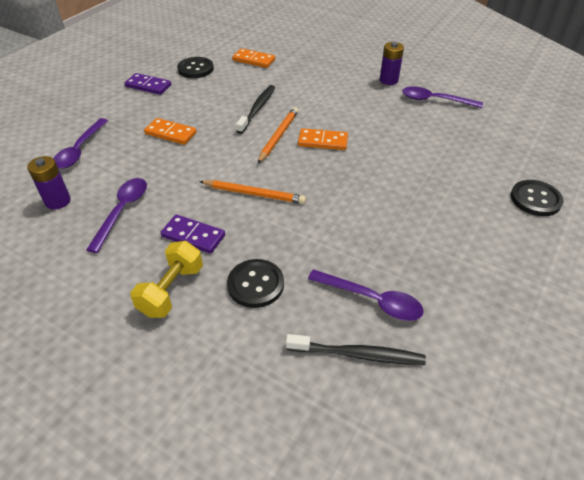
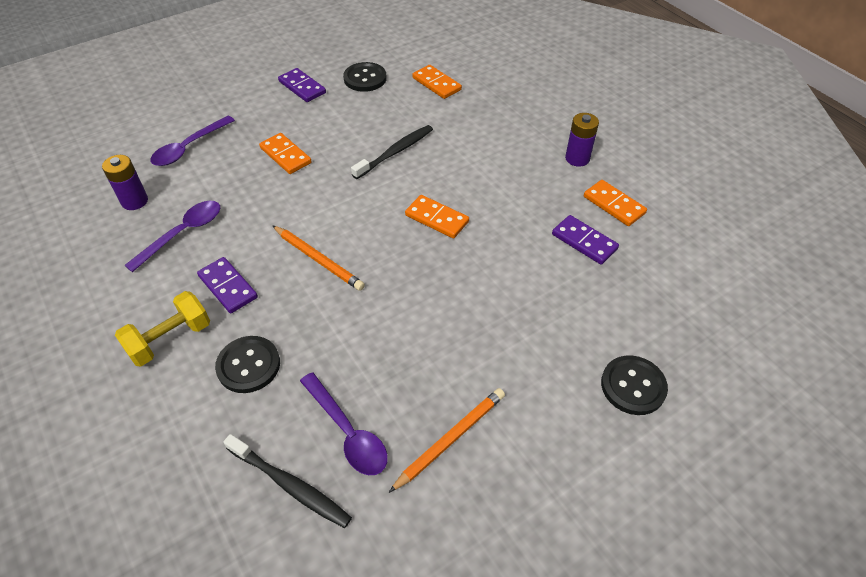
camera: 25 degrees right, 5 degrees up
(278, 136) = (393, 195): orange pencil -> orange pencil (450, 439)
(434, 100) = (613, 205): purple spoon -> orange domino
(434, 126) = (584, 242): none -> purple domino

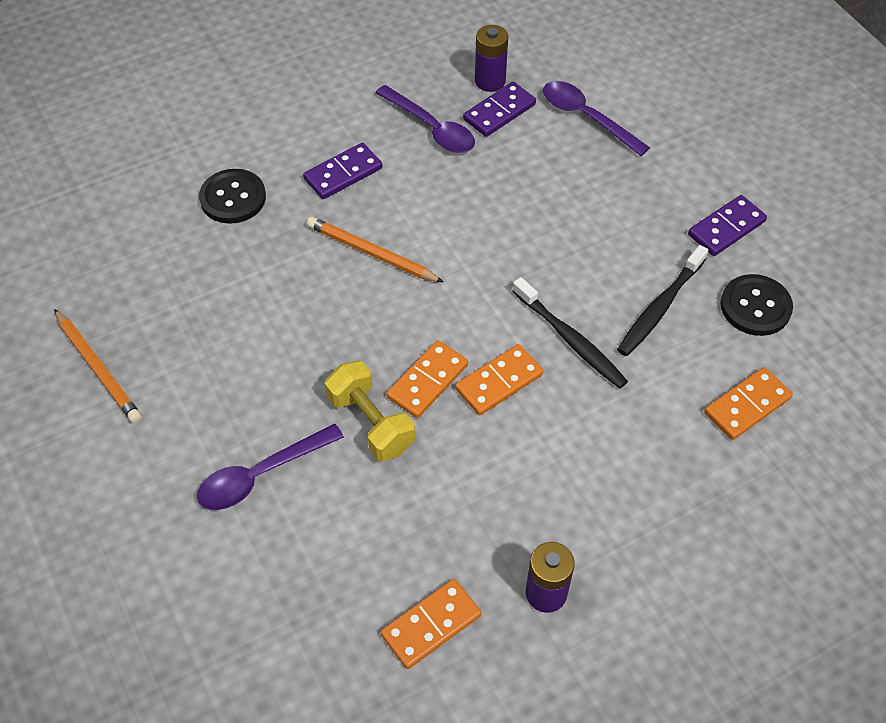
camera: 95 degrees right, 5 degrees up
(170, 339) = (280, 134): yellow dumbbell -> yellow dumbbell (371, 423)
(285, 155) = (567, 215): orange domino -> orange domino (499, 382)
(290, 485) = (90, 236): black toothbrush -> black toothbrush (660, 307)
(318, 259) = (371, 253): orange pencil -> orange pencil turned 75 degrees clockwise
(348, 432) = (132, 281): purple spoon -> purple spoon (260, 475)
(584, 242) = (359, 563): purple domino -> purple domino (499, 112)
(633, 386) = (111, 568): black button -> none

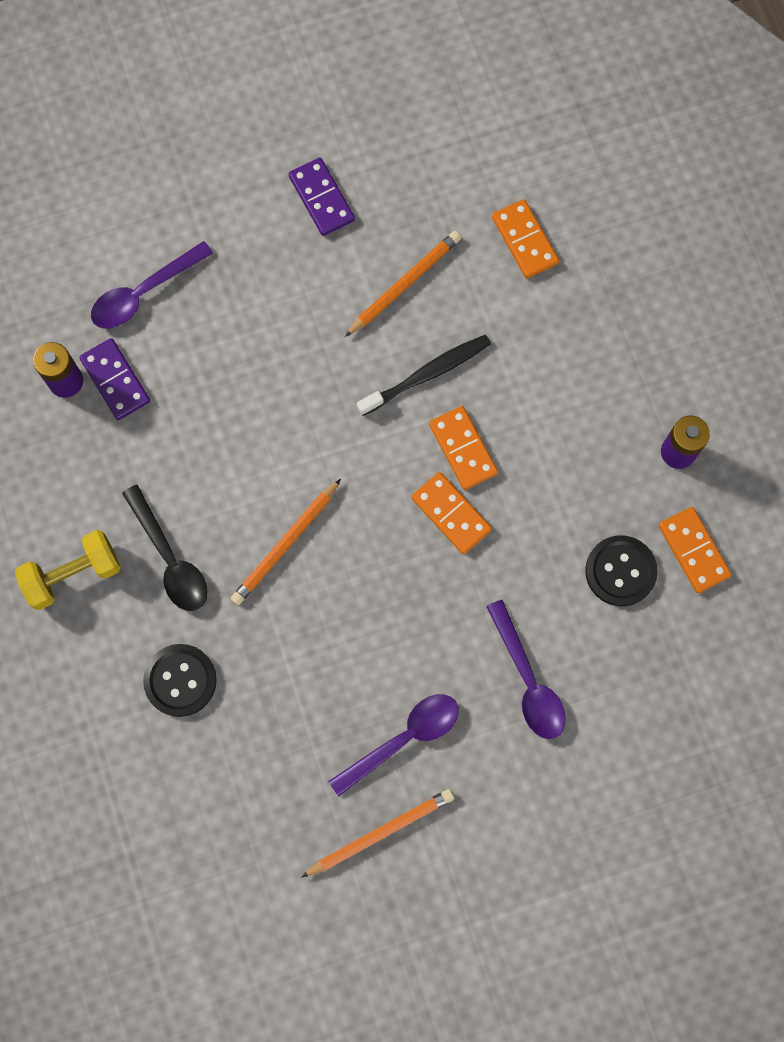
camera: 80 degrees left, 20 degrees up
(343, 174) = (170, 559): purple domino -> black spoon
(371, 423) = (488, 573): yellow dumbbell -> yellow dumbbell (73, 574)
(431, 128) = (124, 456): purple spoon -> purple spoon (404, 738)
(660, 307) = (404, 284): black toothbrush -> orange pencil
(755, 307) = (419, 201): black button -> black button (620, 571)

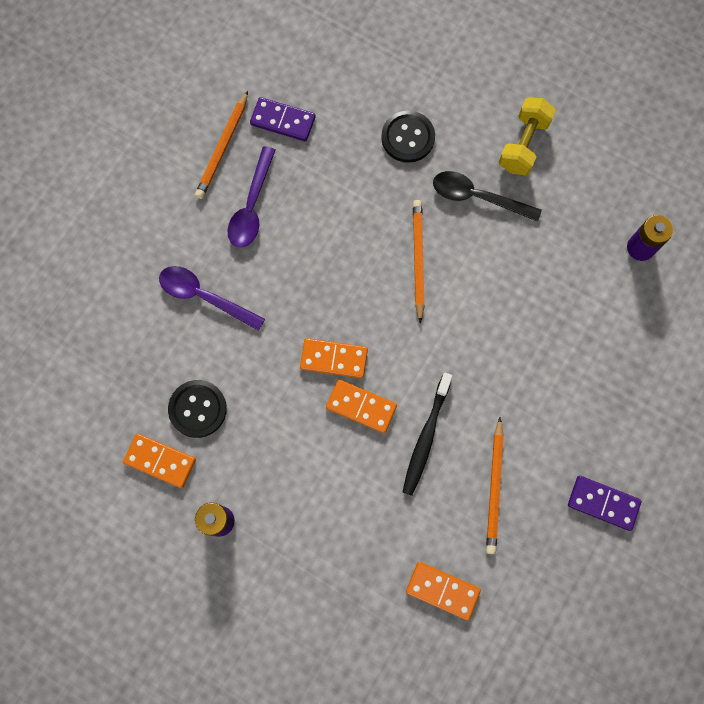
camera: 140 degrees right, 0 degrees up
(115, 380) = (612, 272): purple domino -> purple domino (283, 121)
(143, 293) = (650, 340): purple spoon -> none

